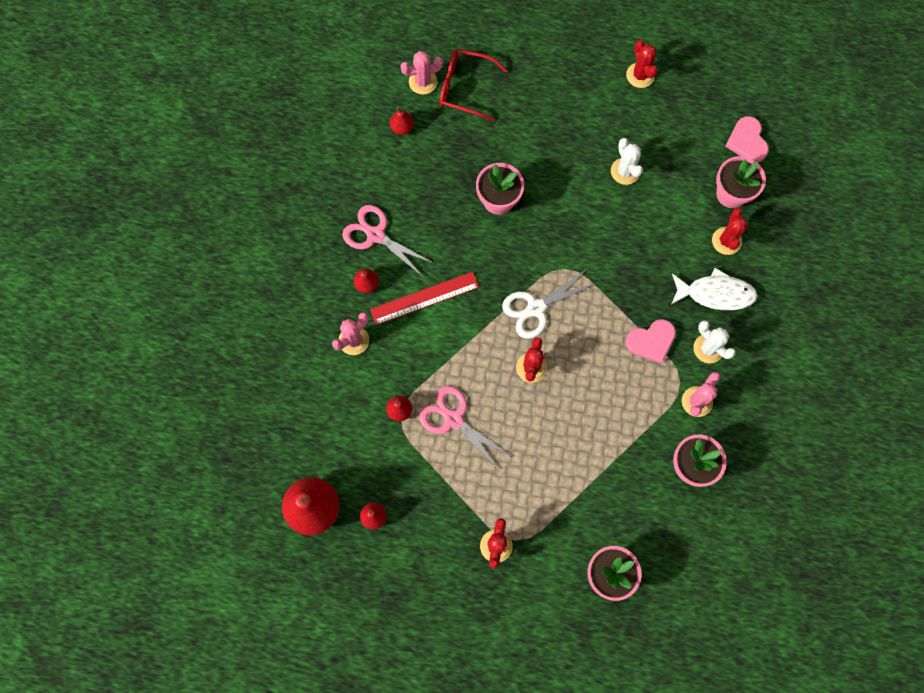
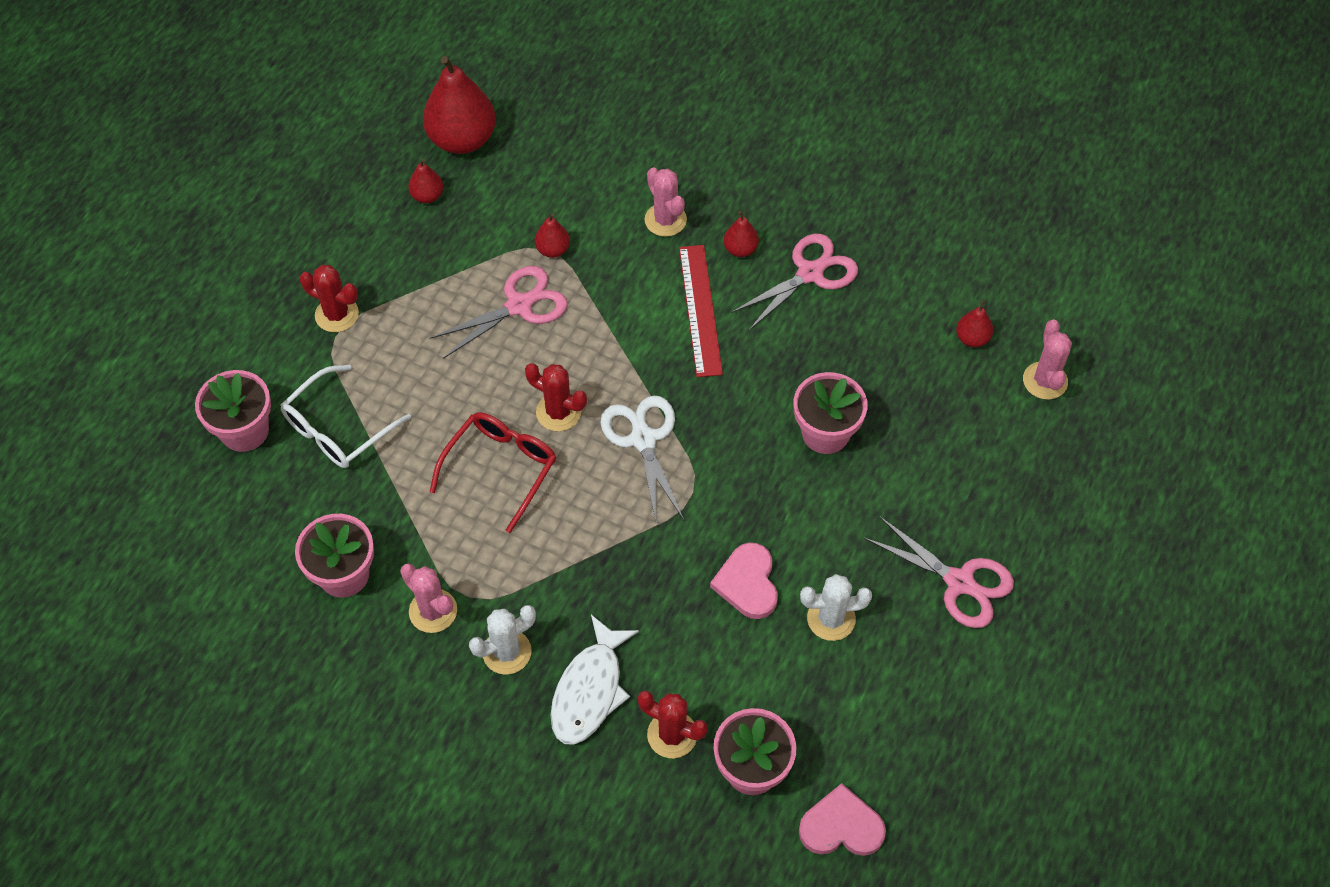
camera: 105 degrees right, 15 degrees down
(465, 88) = (1024, 433): red glasses -> red glasses (501, 468)
(578, 107) = (959, 582): none -> pink scissors
(587, 510) = (337, 429): none -> white glasses
(640, 75) = (1001, 691): red cactus -> none
(651, 341) = (544, 576): pink heart -> pink heart (747, 583)

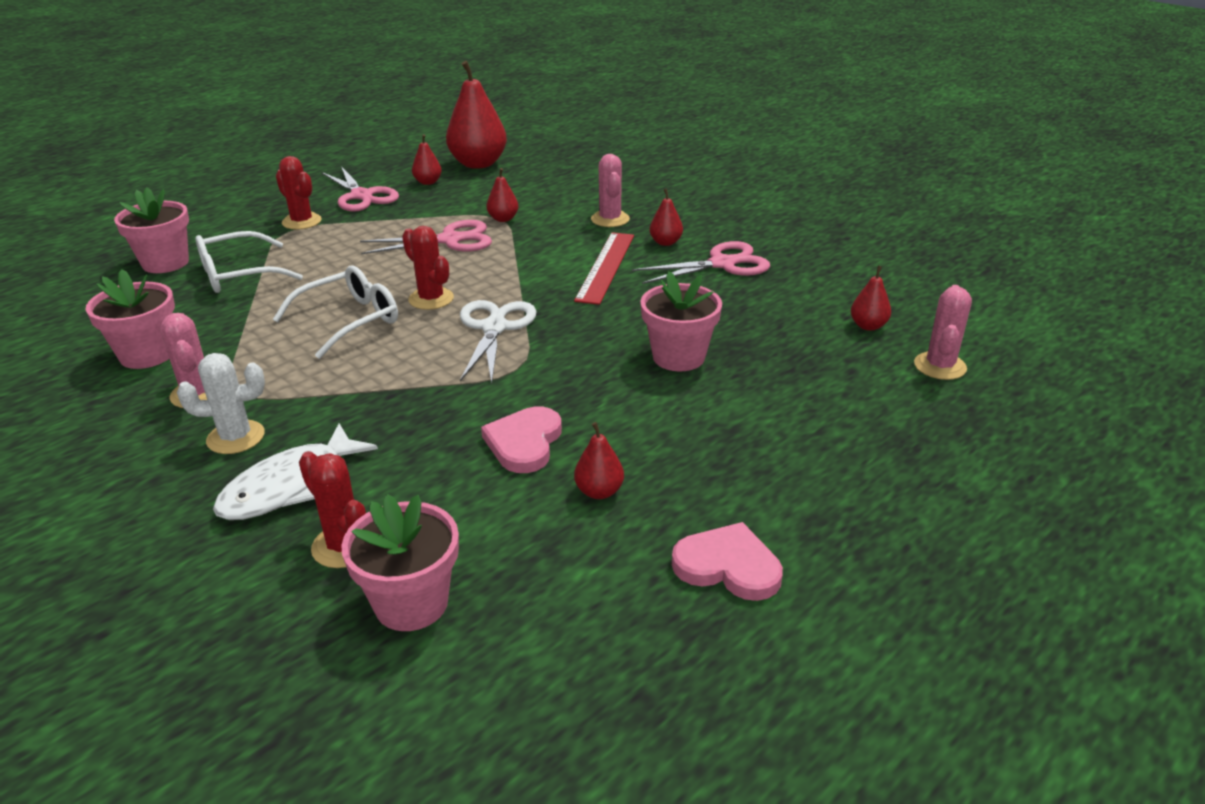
camera: 20 degrees right, 25 degrees down
(501, 468) = (350, 320): red glasses -> white glasses
(831, 619) = (599, 491): white cactus -> red pear
(841, 826) = (484, 697): pink heart -> pink heart (728, 566)
(959, 582) = (772, 496): pink scissors -> pink scissors (362, 196)

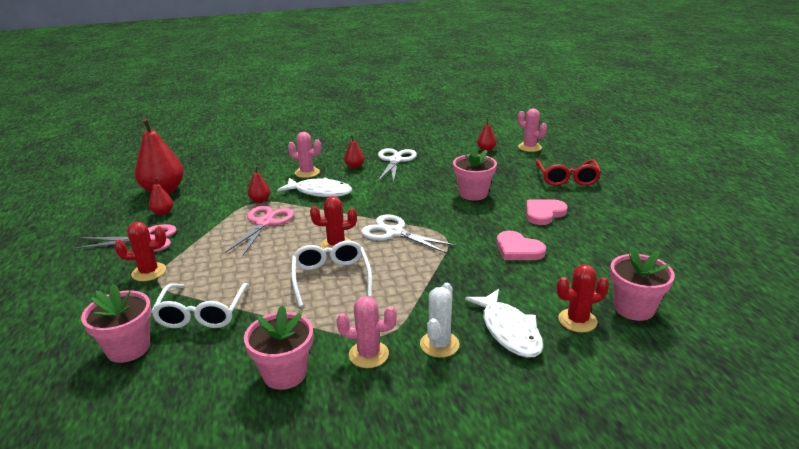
camera: 60 degrees left, 5 degrees down
(562, 245) = (320, 192): none -> white fish
(599, 491) = (572, 240): red pear -> none
(605, 267) = (361, 187): red ruler -> none
(722, 264) = (395, 160): pink scissors -> white scissors
(728, 566) = (640, 226): pink heart -> pink heart (544, 213)
(847, 437) = (567, 178): none -> red glasses

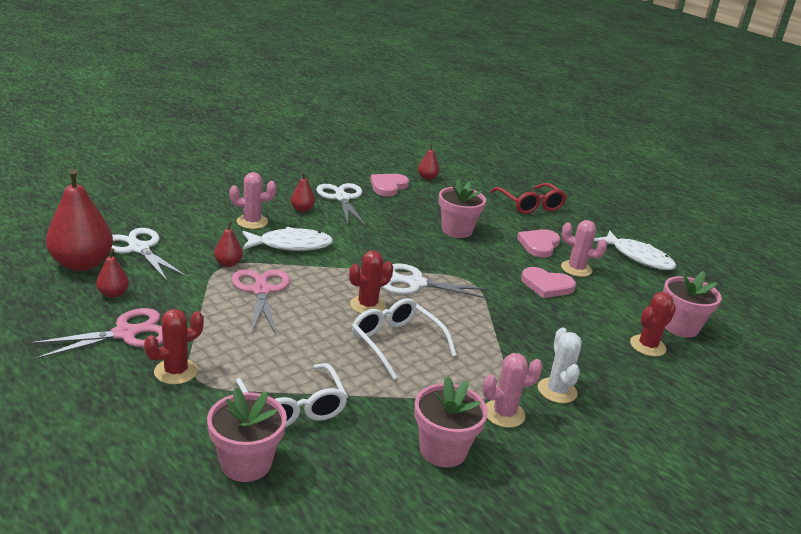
camera: 30 degrees left, 0 degrees up
(209, 184) = (139, 249): none -> white scissors
(444, 154) = (388, 186): none -> pink heart
(509, 331) = (603, 366): white fish -> white fish (638, 257)
(529, 147) = (468, 172): pink cactus -> pink cactus (576, 269)

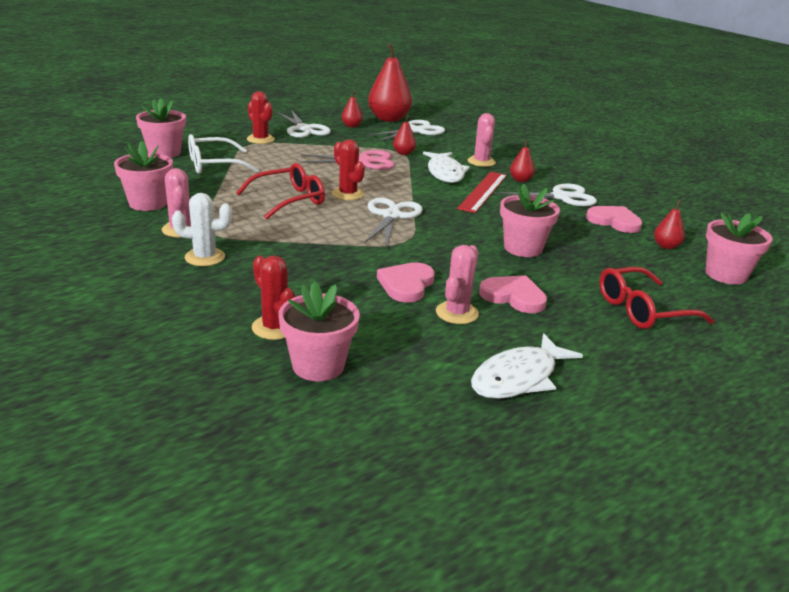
camera: 95 degrees right, 0 degrees up
(125, 333) = (304, 129): pink scissors -> white scissors
(338, 231) = (483, 191): none -> red ruler
(396, 343) = (289, 200): white glasses -> red glasses
(464, 169) = (726, 274): none -> pink flower pot

